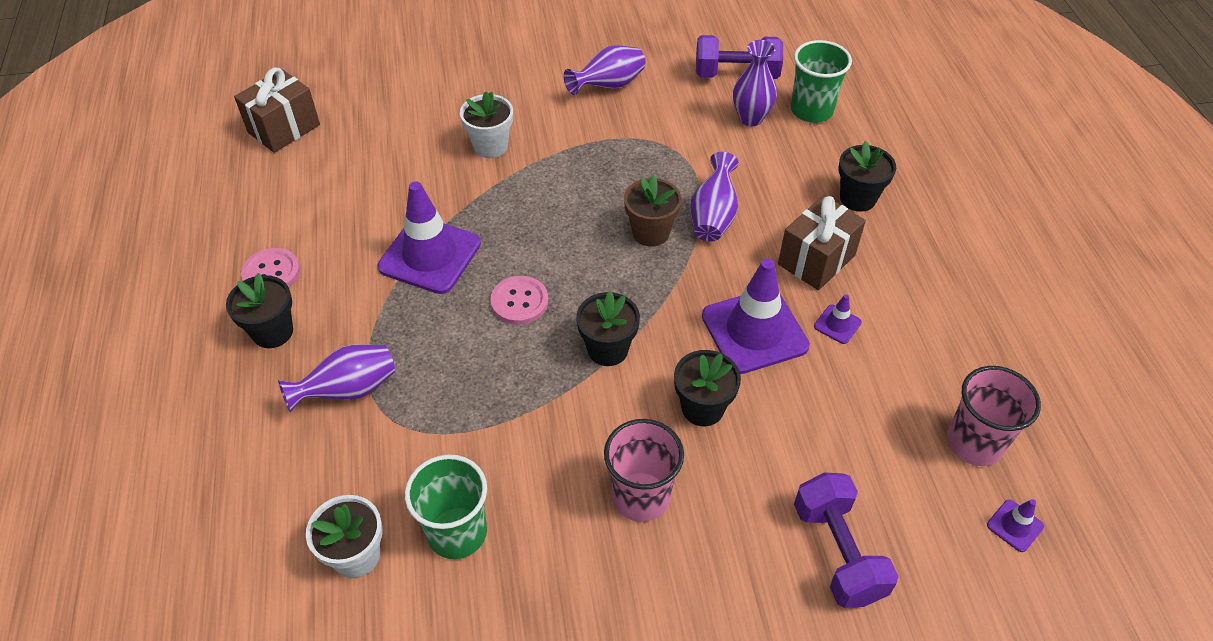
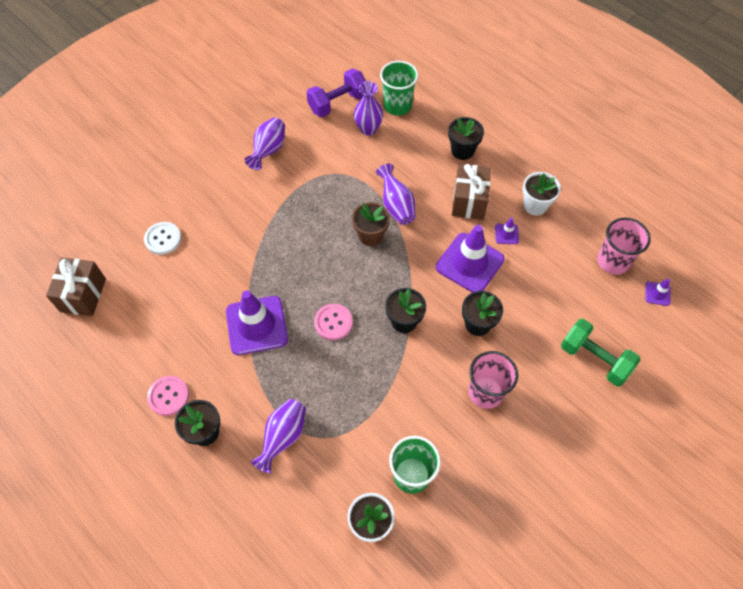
camera: 35 degrees left, 10 degrees up
(412, 117) = (163, 239): none -> white button
(490, 146) = (231, 232): white flower pot -> white flower pot (535, 205)
(837, 552) = (594, 359): purple dumbbell -> green dumbbell

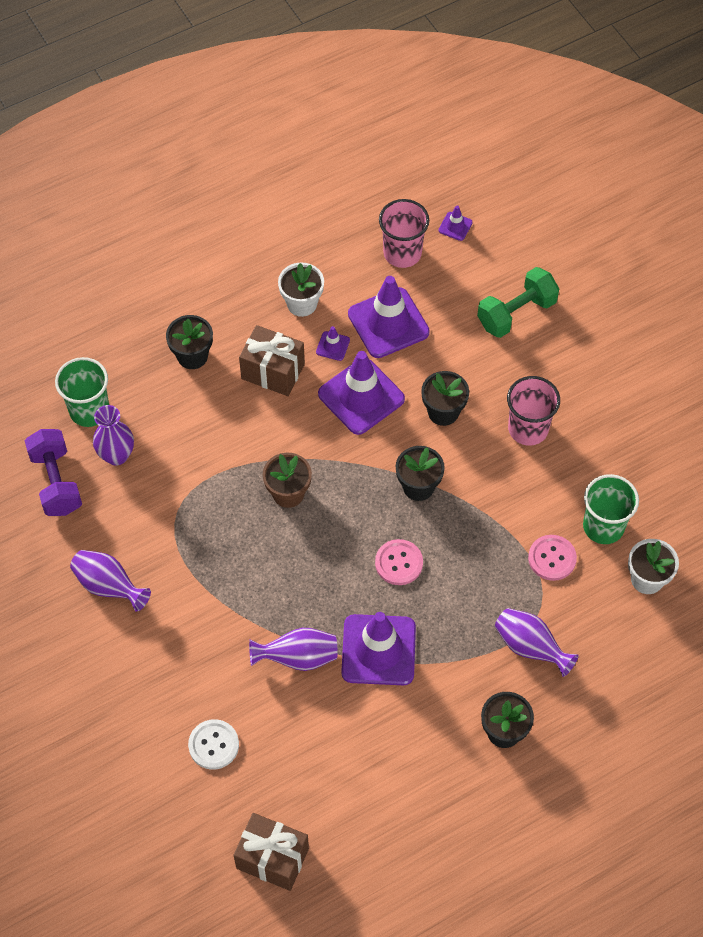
camera: 75 degrees left, 0 degrees up
(168, 396) = (447, 767): pink button -> pink button (552, 558)
(396, 206) = (252, 453): purple vase -> purple vase (298, 657)
(543, 266) = (388, 323): none -> purple traffic cone

